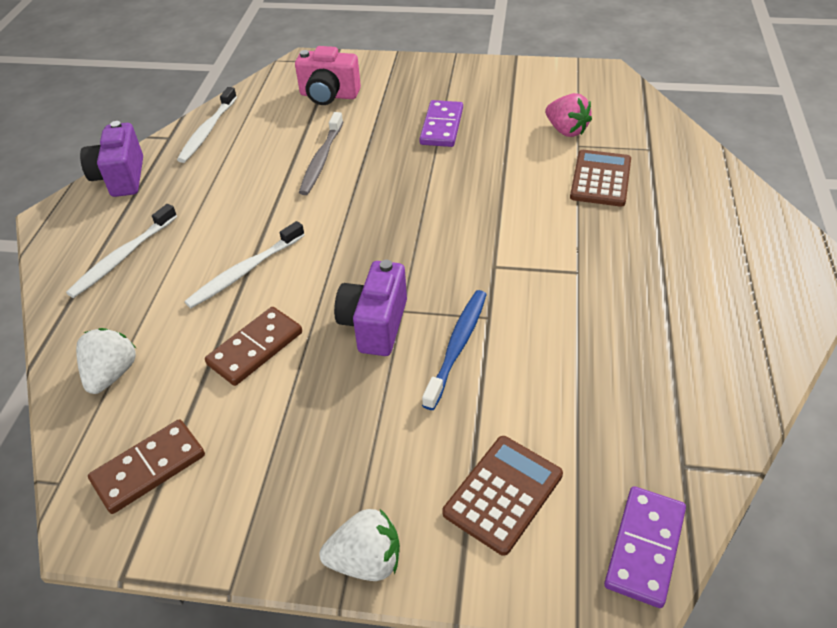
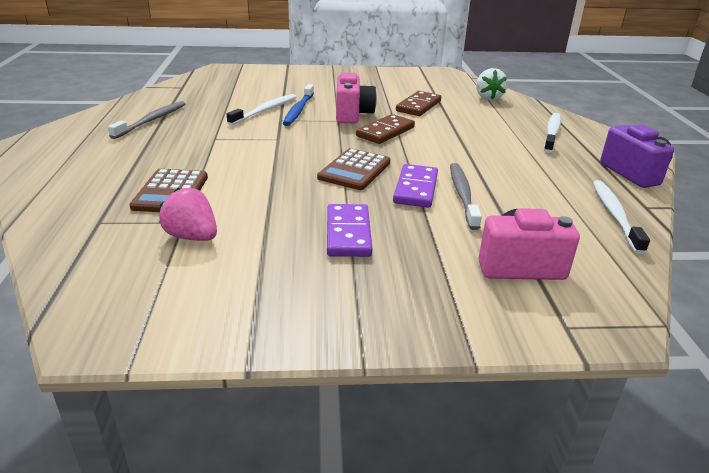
camera: 165 degrees right, 15 degrees down
(149, 468) = (435, 80): brown domino -> brown domino (385, 132)
(244, 271) = (457, 130): white toothbrush -> white toothbrush (265, 110)
(366, 560) = (326, 70): white strawberry -> none
(374, 325) = (353, 115): purple camera -> pink camera
(503, 494) = (270, 80): brown calculator -> brown calculator (354, 170)
(644, 547) = (210, 74): purple domino -> purple domino (416, 189)
(682, 326) = (152, 120): none -> grey toothbrush

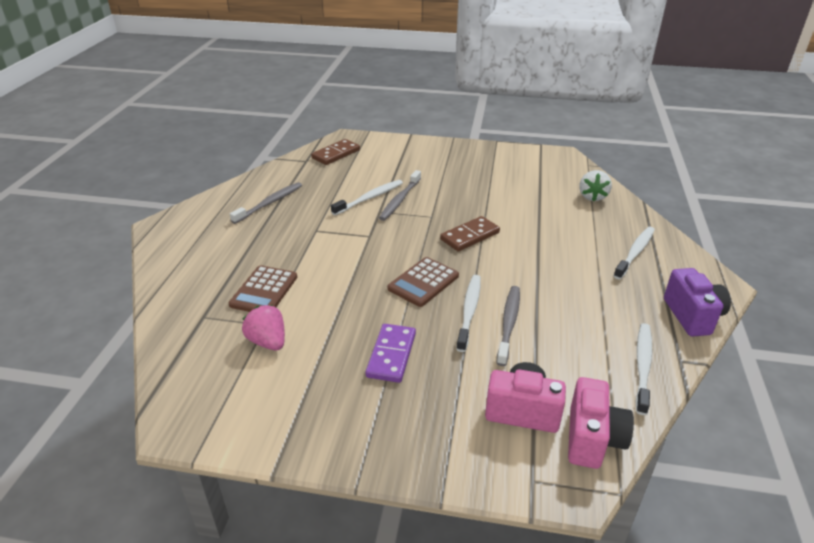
camera: 15 degrees right, 5 degrees up
(298, 110) = (400, 200): blue toothbrush -> grey toothbrush
(353, 115) = (447, 210): pink camera -> pink camera (592, 439)
(416, 189) = (469, 311): purple domino -> white toothbrush
(418, 106) = (516, 203): brown domino -> brown domino (336, 154)

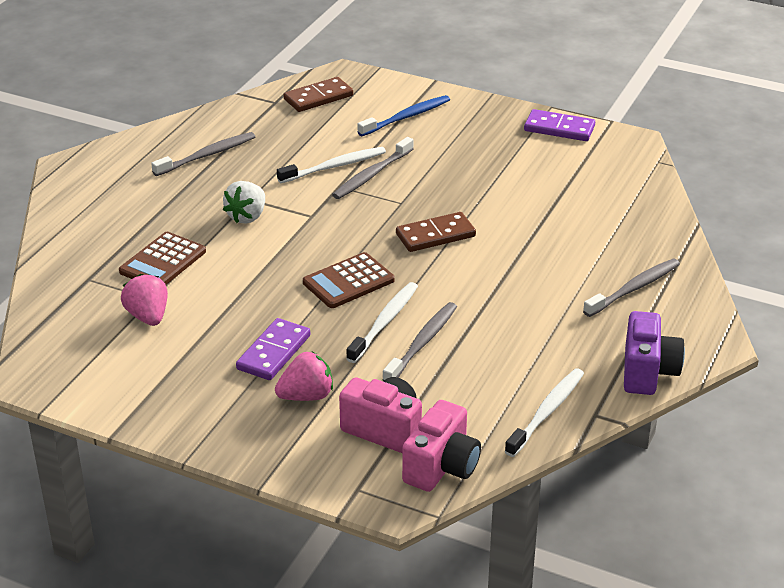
camera: 15 degrees right, 0 degrees up
(404, 159) = (406, 117): none -> blue toothbrush
(438, 391) = (306, 396): none -> pink strawberry
(511, 153) = (559, 129): none -> purple domino
(592, 196) = (631, 208): white strawberry -> white strawberry (247, 216)
(635, 252) = (634, 288): white toothbrush -> grey toothbrush

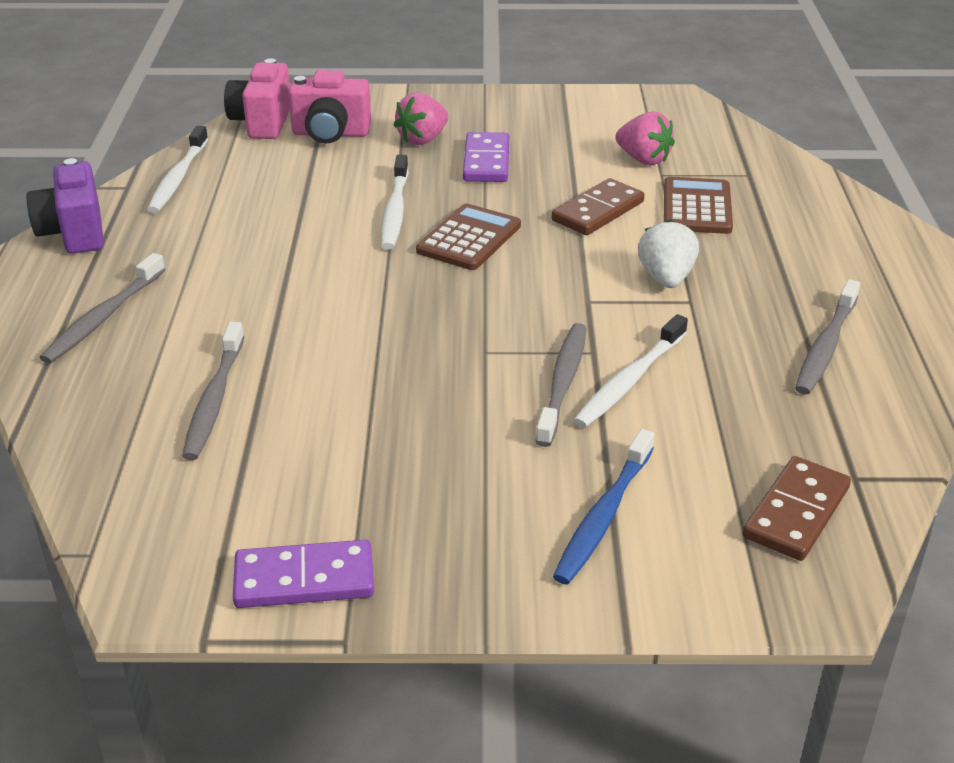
camera: 155 degrees right, 0 degrees up
(422, 343) = (340, 202): grey toothbrush -> grey toothbrush (214, 400)
(435, 235) = (403, 318): brown domino -> brown domino (598, 211)

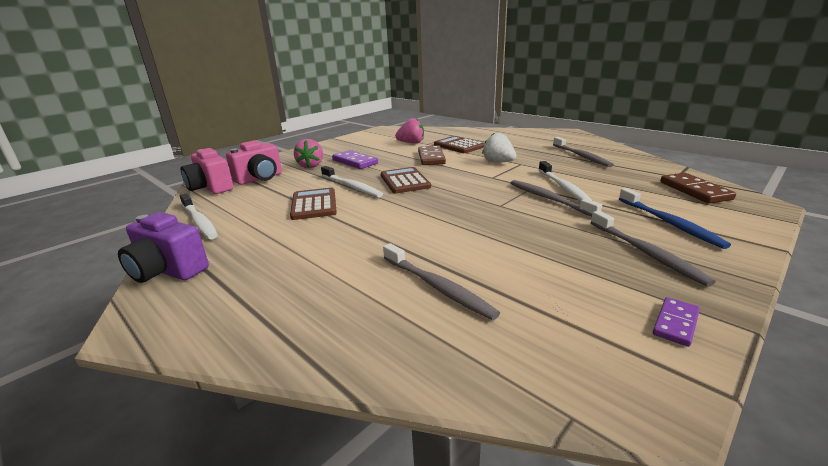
camera: 45 degrees left, 10 degrees down
(103, 317) = (279, 294): grey toothbrush -> grey toothbrush (646, 253)
(304, 579) = (675, 323): purple domino -> purple domino, size x0.60
(307, 218) = (314, 204): none -> brown calculator

